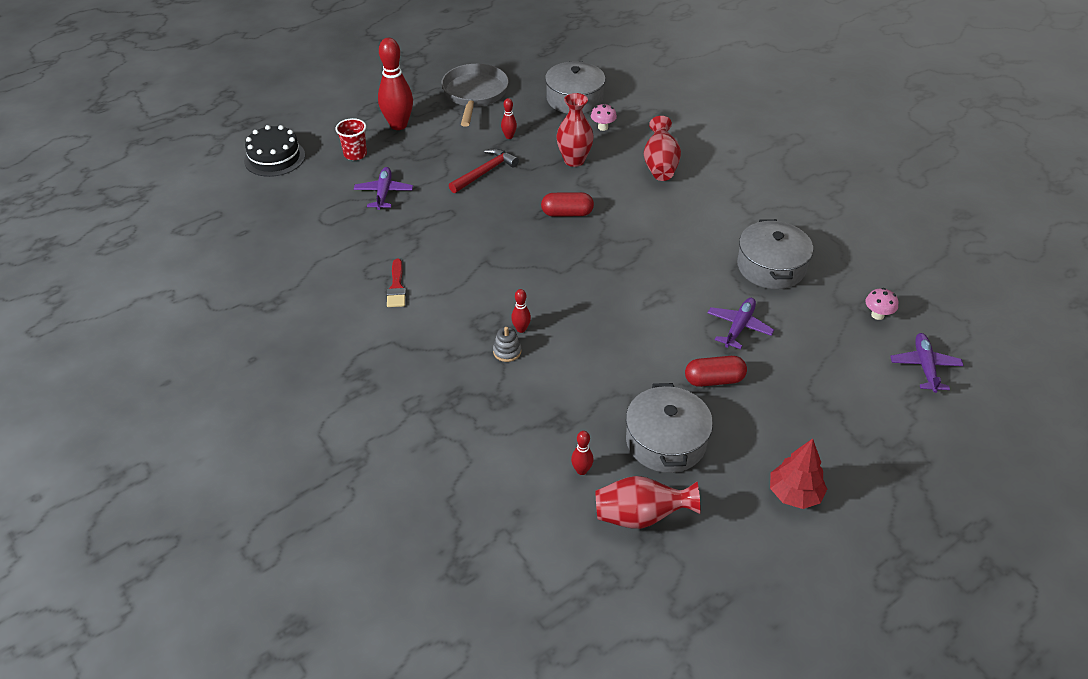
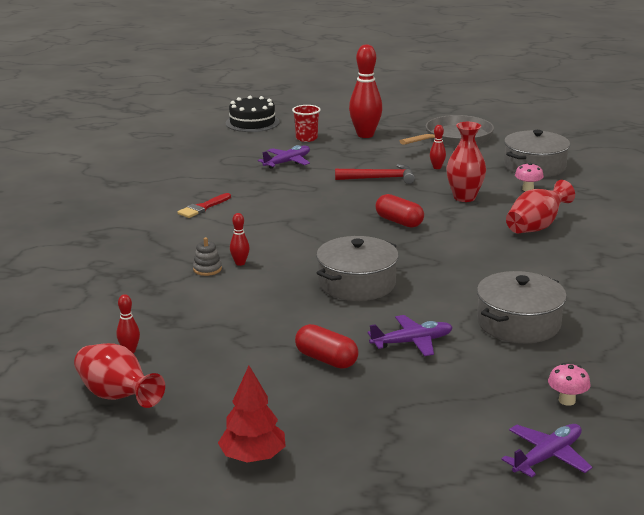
camera: 45 degrees right, 20 degrees down
(666, 441) = (218, 370): grey pot -> grey pot (357, 283)

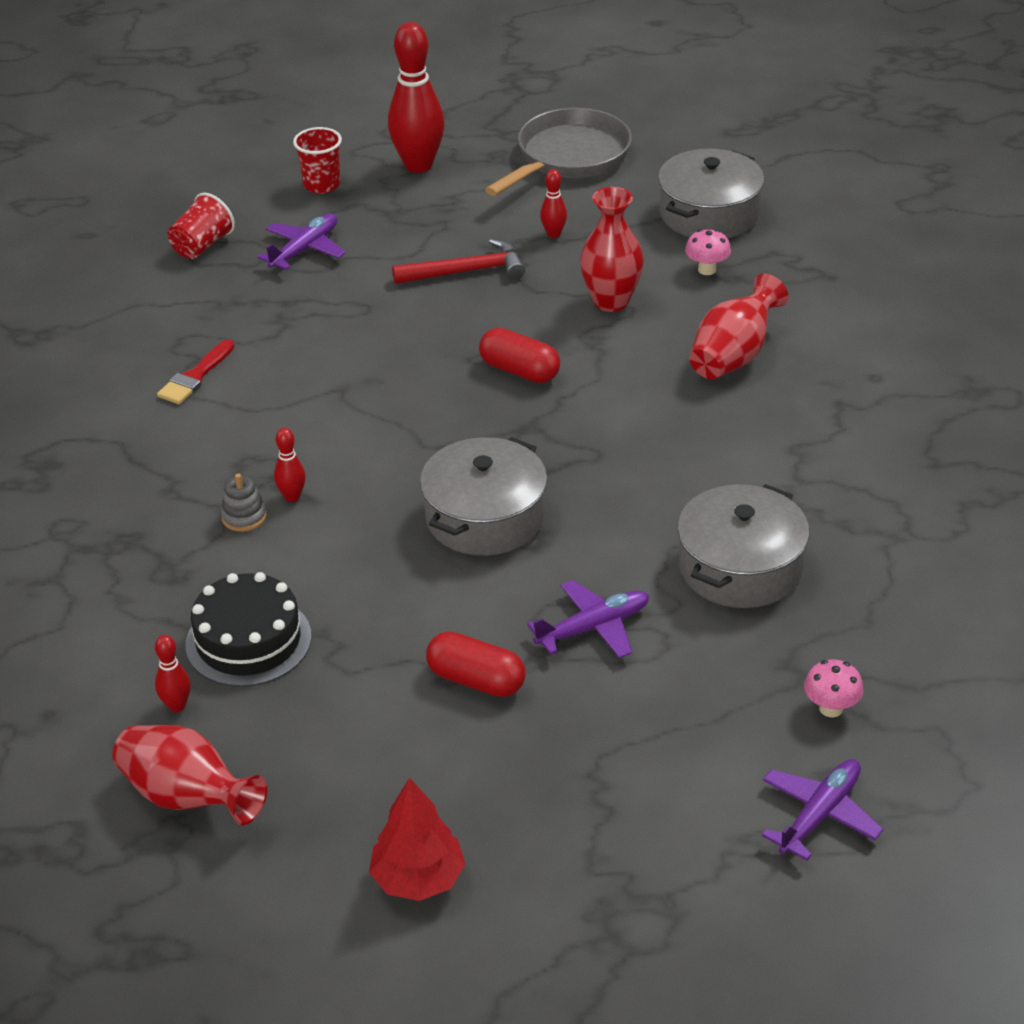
camera: 10 degrees left, 15 degrees up
(229, 156) = (202, 246): none -> red cup
(252, 122) = (218, 154): black cake -> black cake (248, 640)

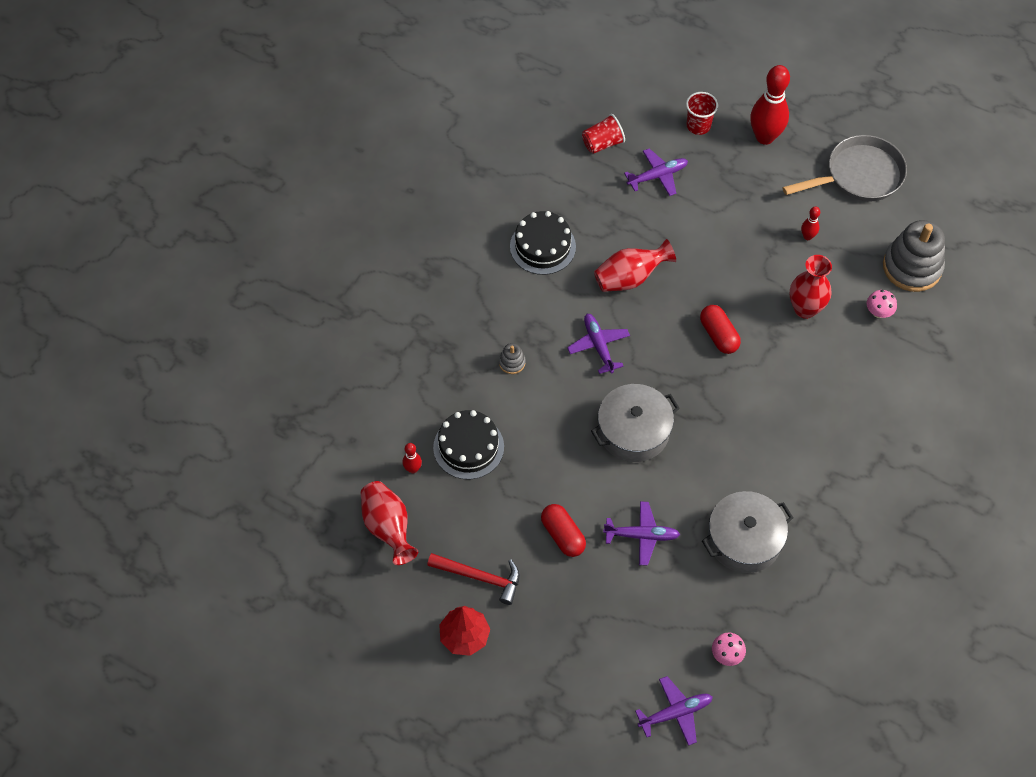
camera: 30 degrees right, 20 degrees up
(195, 376) = (542, 246): red brush -> black cake
(292, 496) = (544, 362): red bowling pin -> none
(360, 448) = (598, 346): none -> purple plane
(466, 271) = (737, 241): red hammer -> red hammer (480, 577)
(709, 214) = (912, 267): grey pot -> grey stacking toy
(734, 356) = (846, 388): red vase -> red vase (630, 278)

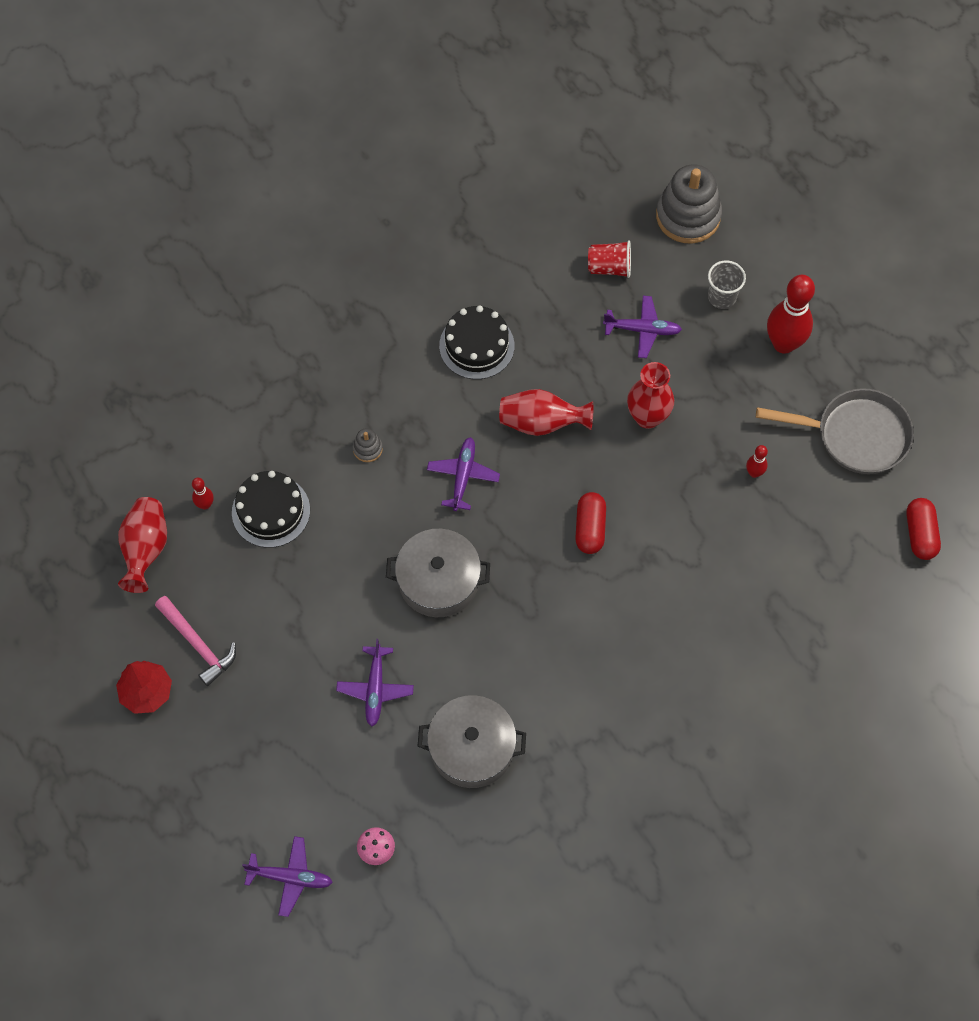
camera: 30 degrees right, 5 degrees up
(480, 577) = (198, 644): red hammer -> pink hammer
(562, 535) = (301, 646): red capsule -> red capsule (920, 534)
(641, 535) = (375, 688): purple plane -> purple plane turned 60 degrees clockwise
(698, 126) = (722, 297): red cup -> grey cup
(805, 309) = (698, 547): red vase -> red vase (647, 417)
(878, 312) = (772, 591): pink mushroom -> none
(912, 267) = (842, 562): grey stacking toy -> grey stacking toy (688, 216)

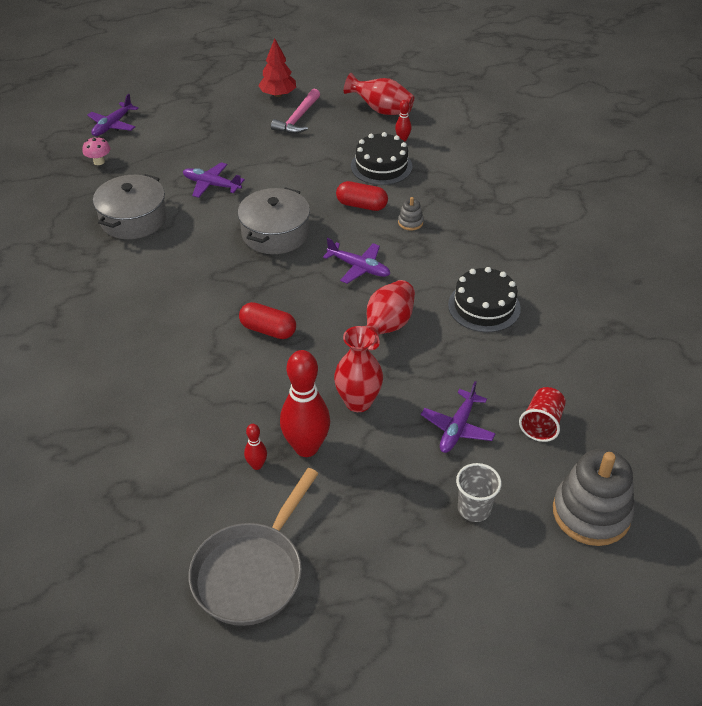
camera: 110 degrees right, 20 degrees down
(198, 644) = (298, 118): pink hammer -> pink hammer turned 45 degrees counterclockwise
(784, 344) = (394, 546): red bowling pin -> red bowling pin (306, 447)
(920, 534) = (106, 588): red capsule -> red capsule (361, 205)

